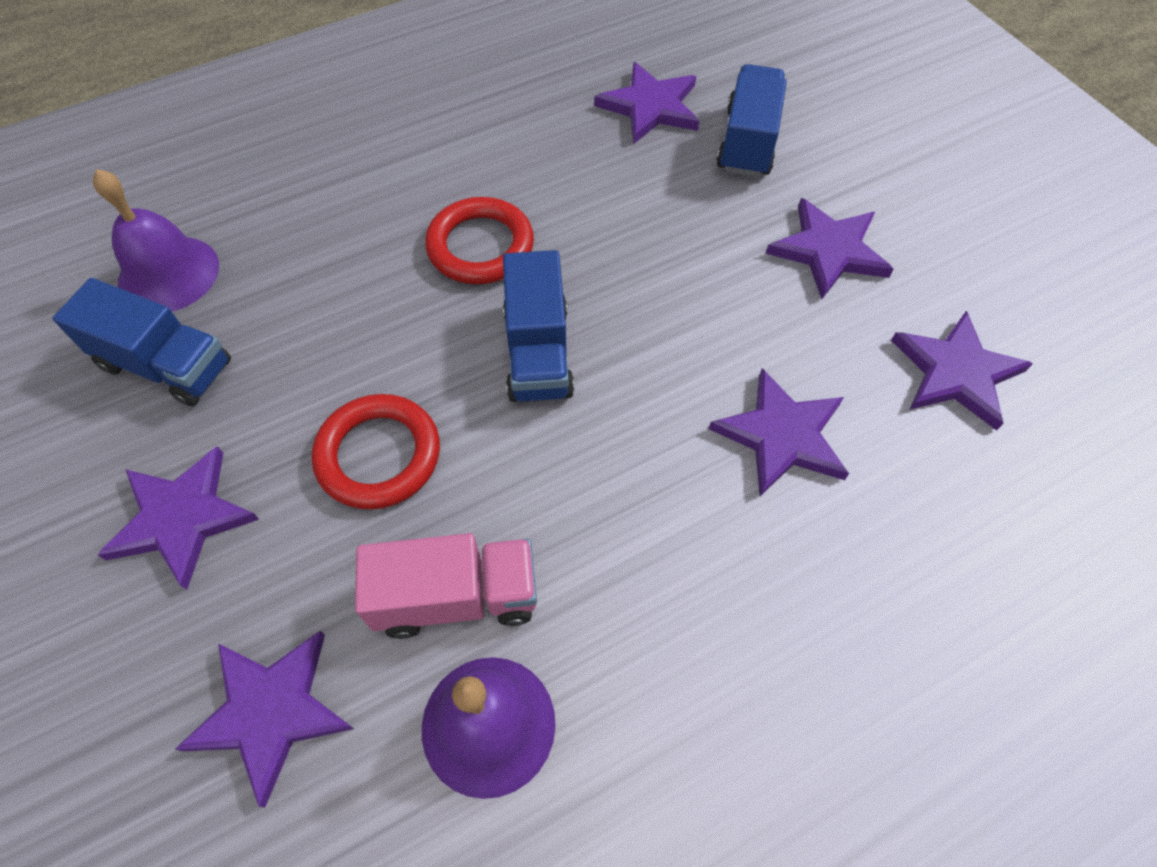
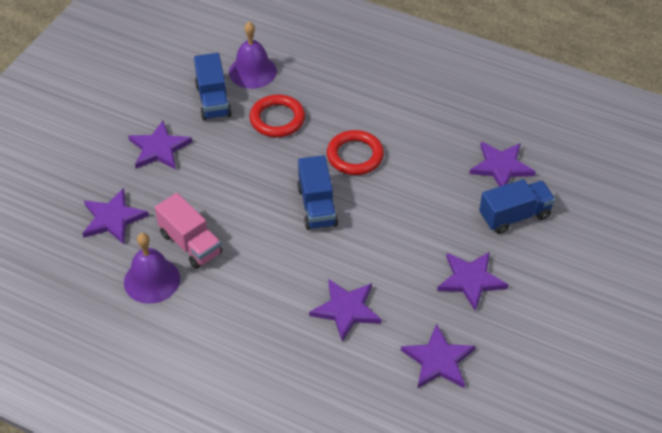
camera: 55 degrees right, 10 degrees down
(378, 455) = (228, 186): red ring -> red ring (277, 119)
(538, 352) = (317, 206): blue truck -> blue truck turned 60 degrees counterclockwise

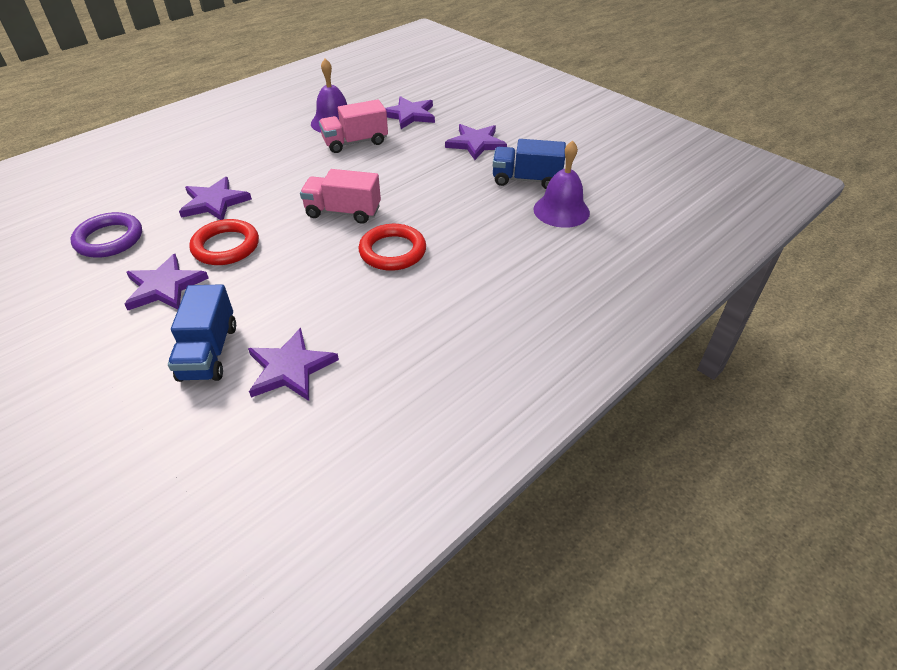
camera: 110 degrees right, 5 degrees down
(277, 119) = (478, 212): red ring -> red ring (226, 246)
(317, 206) = (343, 212): blue truck -> pink truck
(438, 360) = (109, 239): purple star -> purple ring

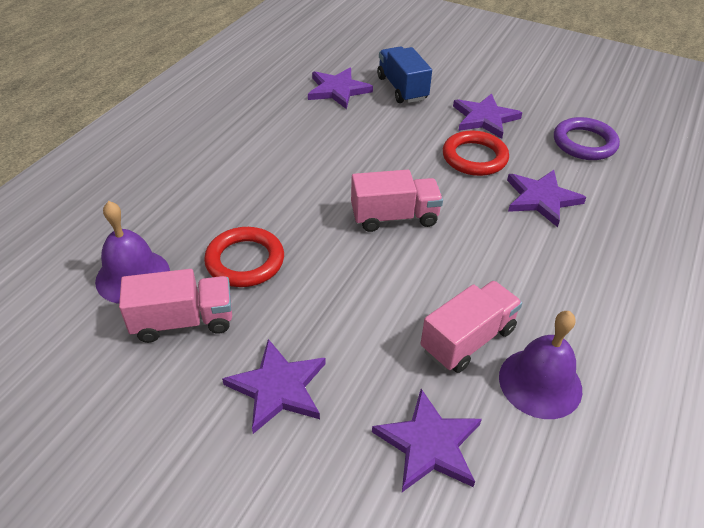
camera: 160 degrees right, 0 degrees up
(392, 251) = (313, 184): red ring -> red ring (245, 261)
(526, 180) = (183, 321): blue truck -> pink truck

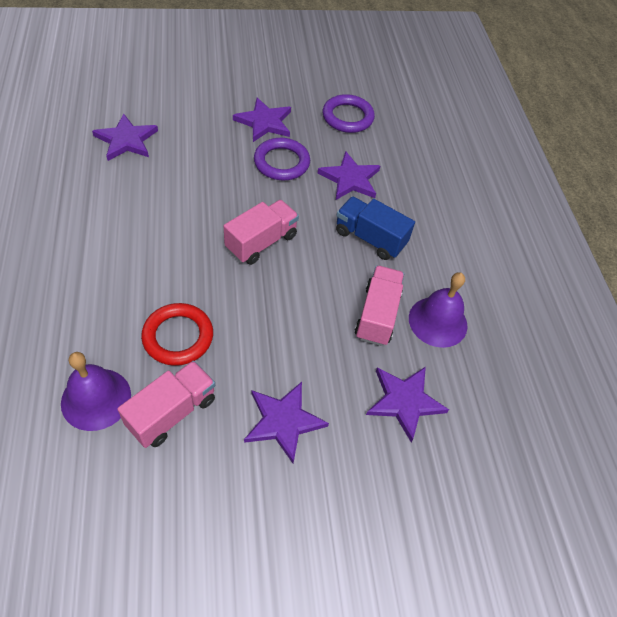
camera: 40 degrees left, 10 degrees up
(402, 88) = (180, 117): blue truck -> blue truck (370, 238)
(474, 157) = (281, 162): red ring -> purple ring

